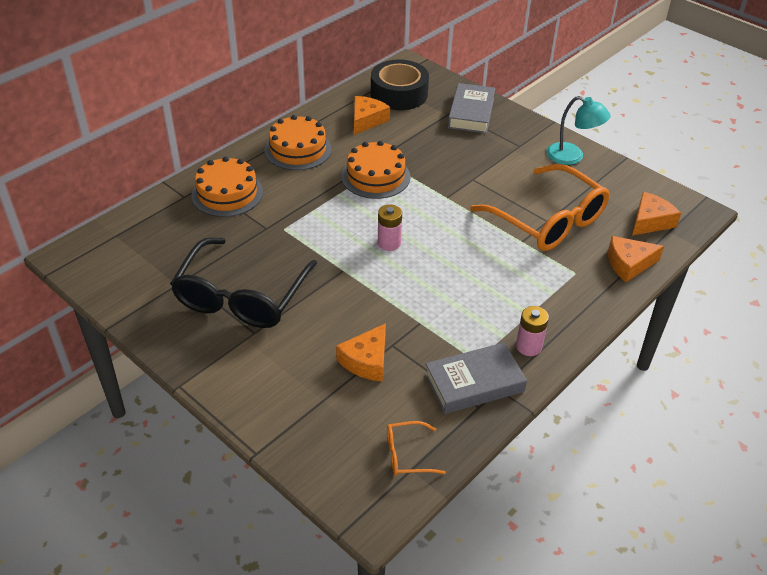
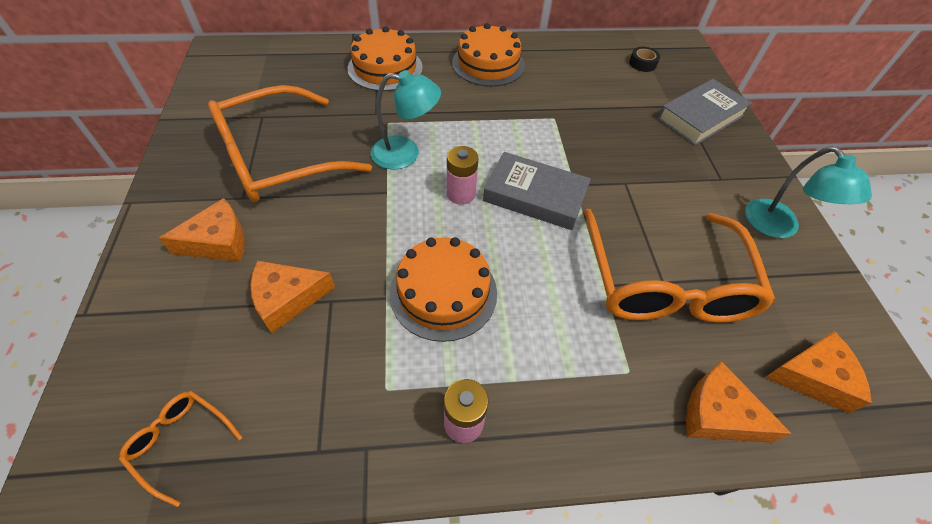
camera: 40 degrees right, 10 degrees up
(241, 296) = (278, 159): black glasses -> orange glasses
(323, 241) = (405, 153): none -> turquoise lamp
(367, 120) = (582, 71): orange cheese -> orange cheese (218, 242)
(375, 176) = (528, 124): orange cake -> orange cake (443, 292)
(399, 94) = (642, 63): black tape -> black tape, size x0.41
(474, 383) = (350, 416): grey book -> grey book (535, 196)

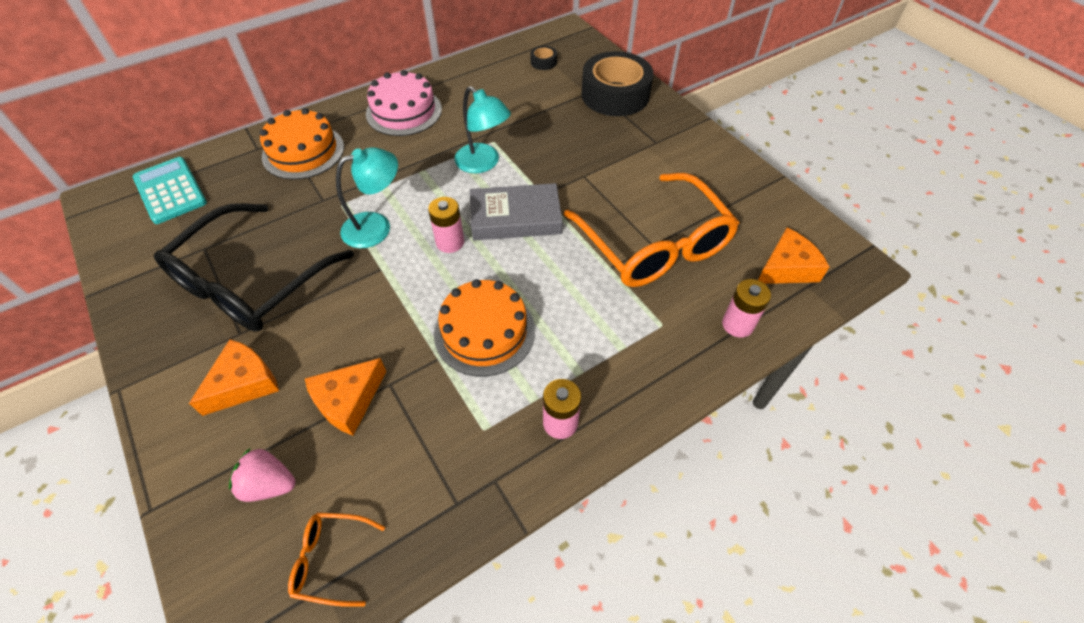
camera: 25 degrees left, 0 degrees up
(179, 341) = (269, 484): none -> pink strawberry
(267, 62) = (170, 191): none -> turquoise calculator
(278, 159) = (251, 282): orange glasses -> black glasses
(488, 64) = (404, 111): orange cake -> pink cake
(700, 117) = (615, 95): grey book -> black tape
(718, 414) = (737, 324): orange cheese -> pink battery
(778, 227) = (715, 165): turquoise lamp -> turquoise lamp (483, 163)

